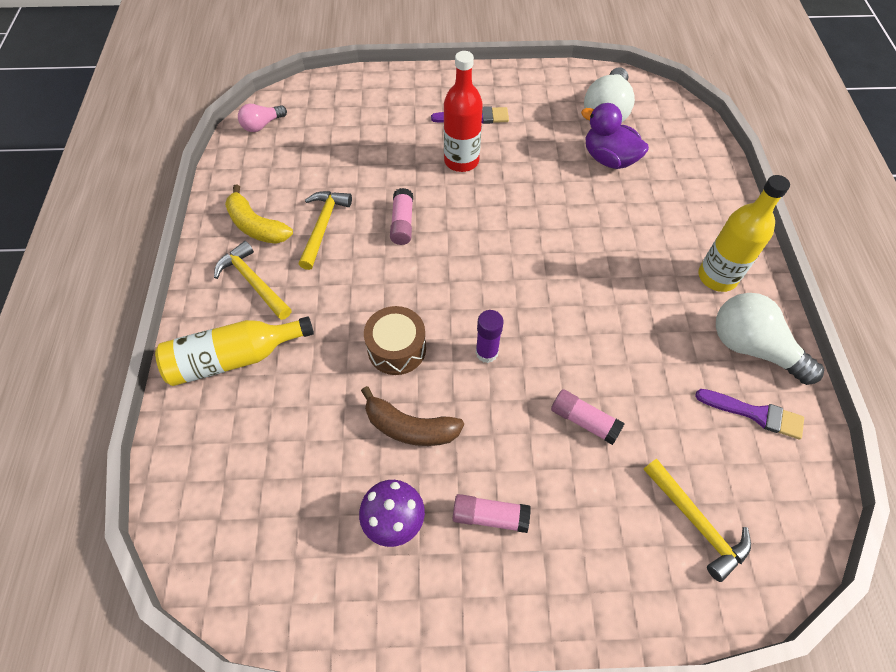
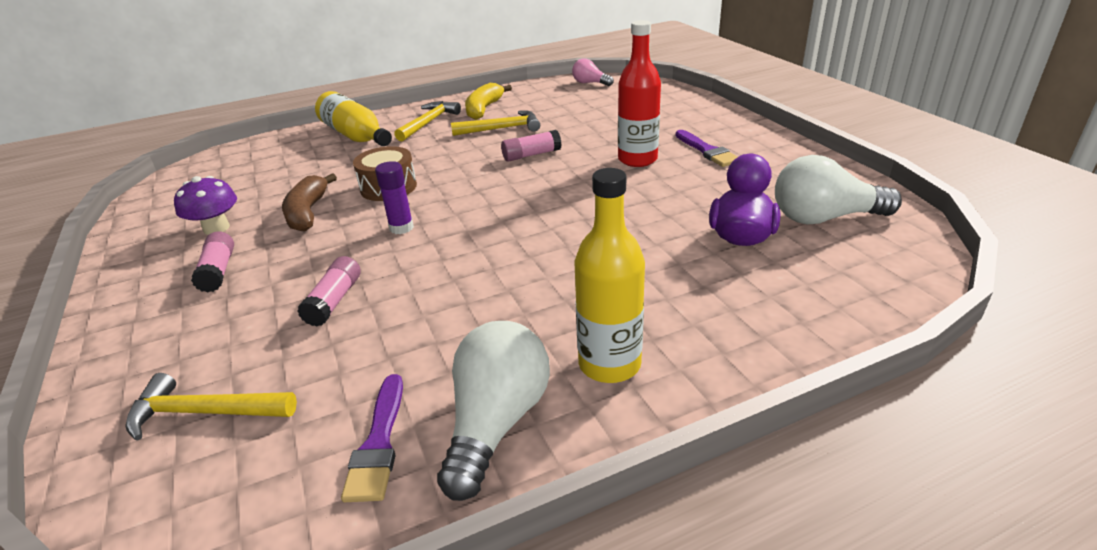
camera: 70 degrees right, 25 degrees down
(696, 523) = (205, 412): yellow hammer -> yellow hammer turned 60 degrees clockwise

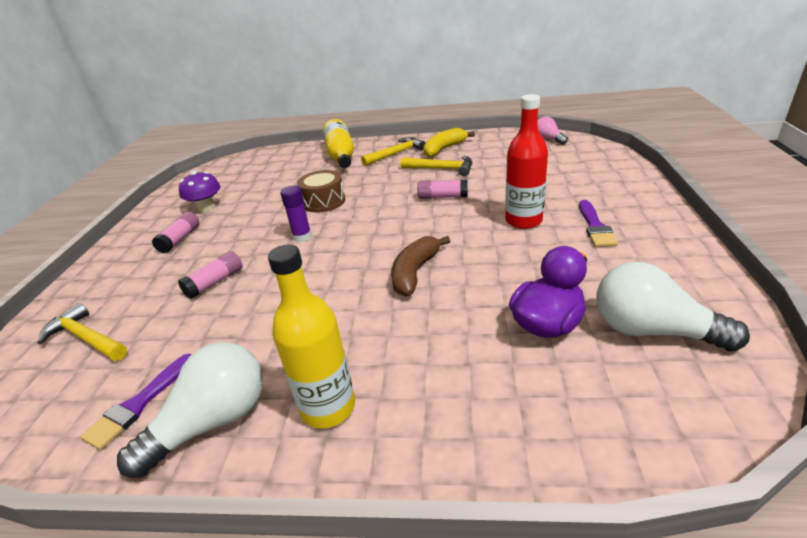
camera: 30 degrees right, 0 degrees up
(307, 213) = (261, 209): brown banana -> brown banana (414, 272)

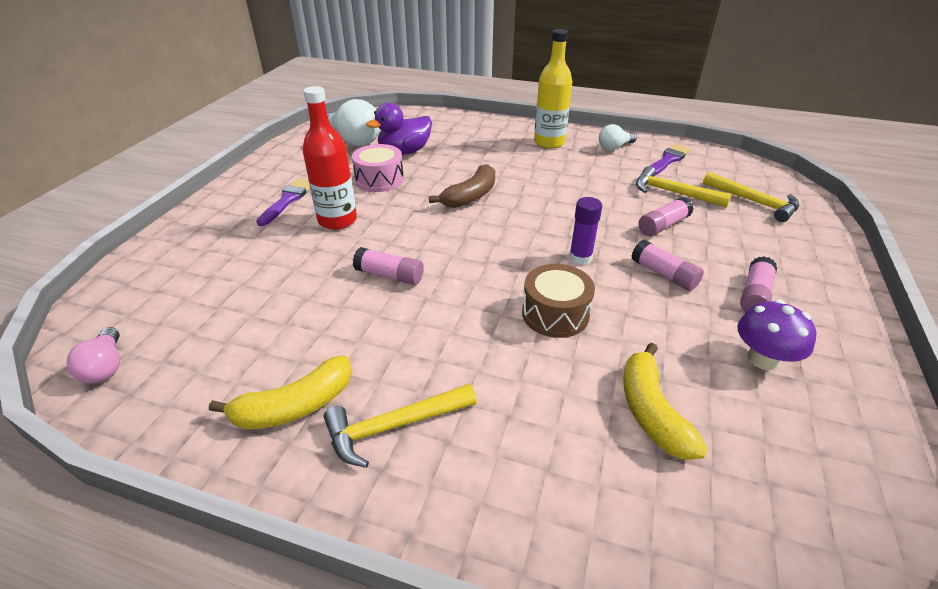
camera: 170 degrees left, 5 degrees up
(213, 422) = (614, 147): white light bulb -> white light bulb, size x0.56
(239, 239) = (664, 274): none -> pink glue stick
(279, 179) = (651, 411): none -> yellow banana
(341, 155) = (516, 471): yellow bottle -> none
(442, 169) = (347, 338): yellow hammer -> yellow hammer (673, 193)
(532, 270) = (379, 180): none -> pink drum

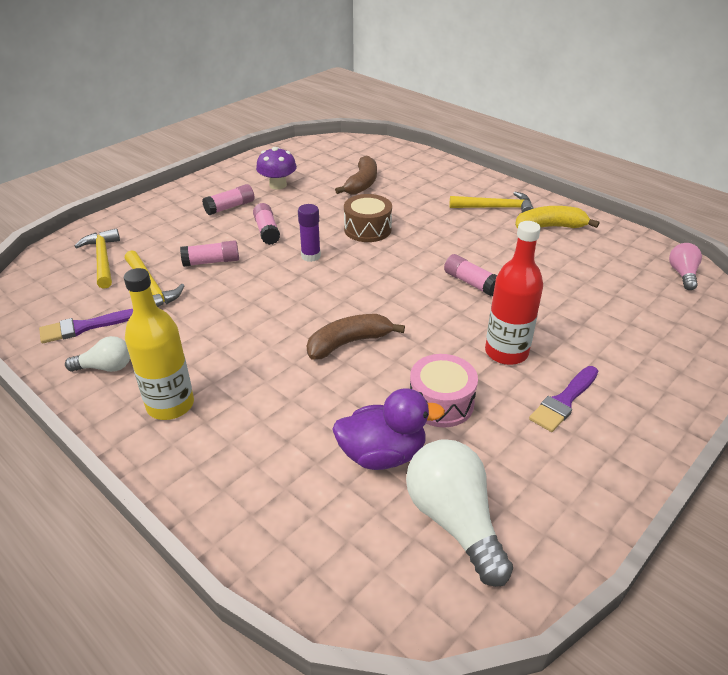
camera: 155 degrees left, 0 degrees up
(651, 411) = (362, 184): yellow banana -> brown banana

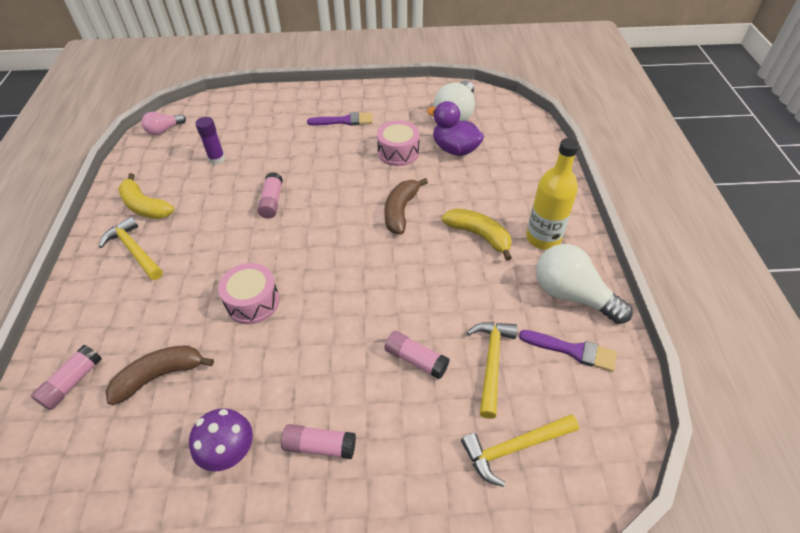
camera: 135 degrees left, 10 degrees up
(102, 259) = (514, 448): yellow hammer -> yellow hammer turned 45 degrees clockwise
(106, 367) = (572, 295): white light bulb -> white light bulb, size x1.80
(244, 367) = (479, 235): none -> yellow banana
(267, 231) = (329, 368): pink glue stick -> pink glue stick (72, 382)
(311, 256) = (333, 304): purple glue stick -> purple glue stick (217, 159)
(348, 343) = (400, 211): brown banana -> brown banana turned 90 degrees clockwise
(367, 229) = (252, 302): brown drum -> pink drum
(506, 352) = (329, 153): red bottle -> none

